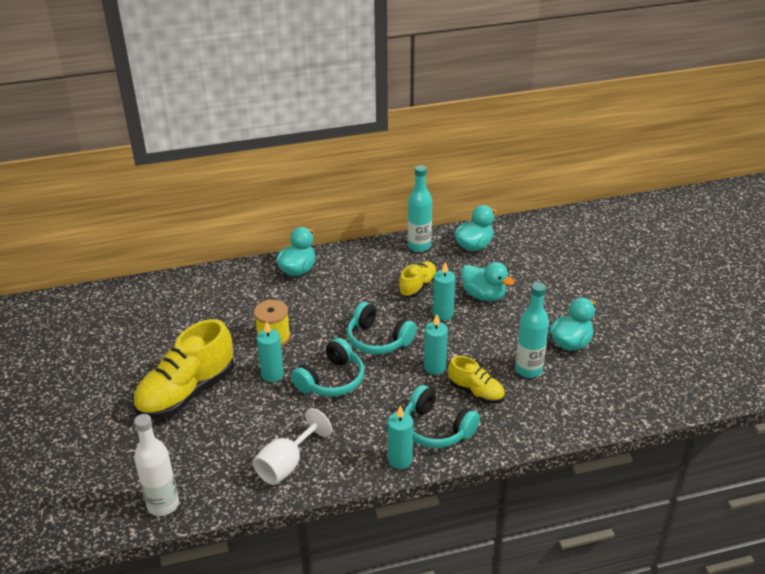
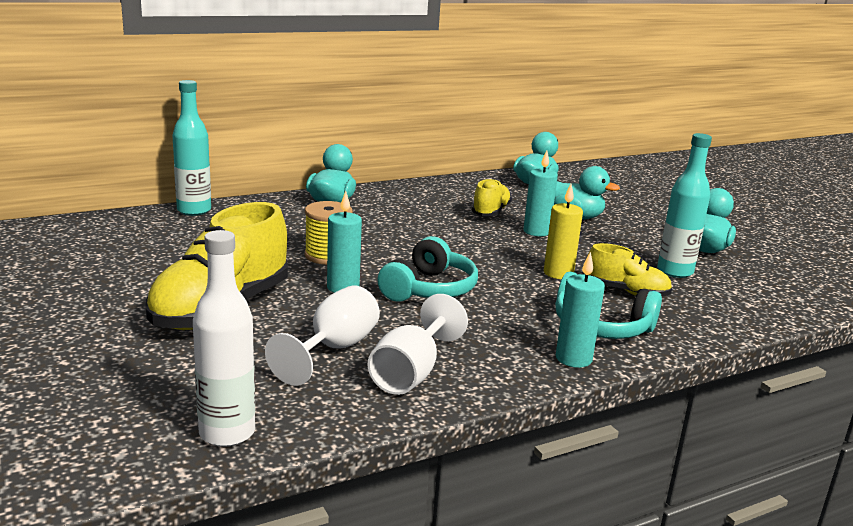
camera: 15 degrees left, 15 degrees down
(246, 437) = (334, 349): none -> white goblet
(378, 340) = (469, 253): turquoise headphones -> none
(419, 246) = (471, 184): turquoise bottle -> turquoise bottle (194, 210)
(435, 367) = (558, 273): turquoise candle -> yellow candle

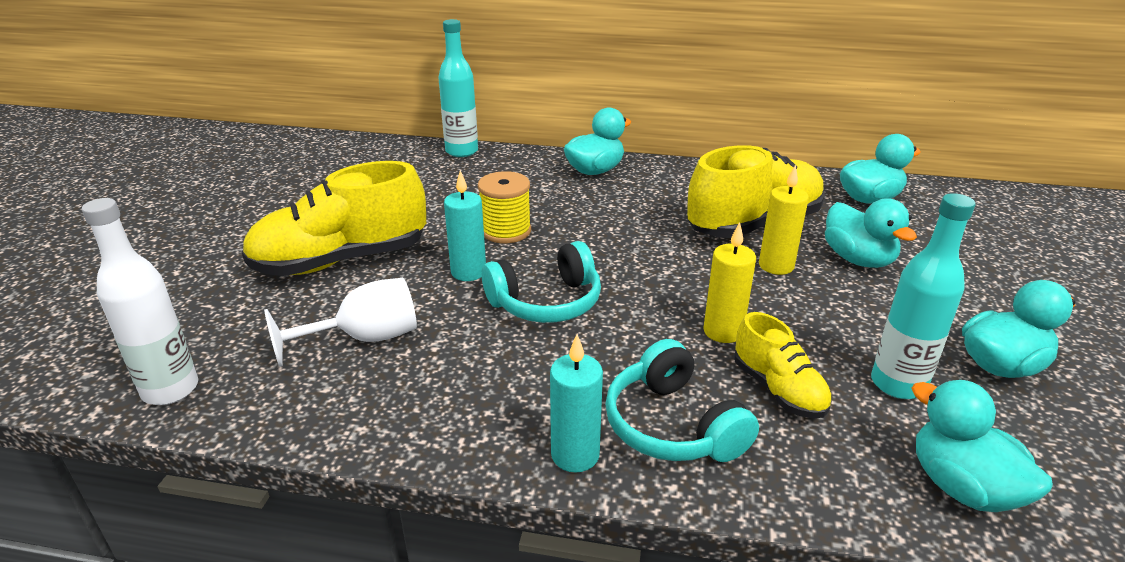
camera: 40 degrees right, 10 degrees up
(411, 373) = (389, 396): white goblet -> none
(490, 212) = (753, 224): yellow shoe -> yellow shoe, size x1.87
(536, 232) = (776, 266): turquoise candle -> yellow candle
(756, 305) = (962, 487): none -> turquoise duck

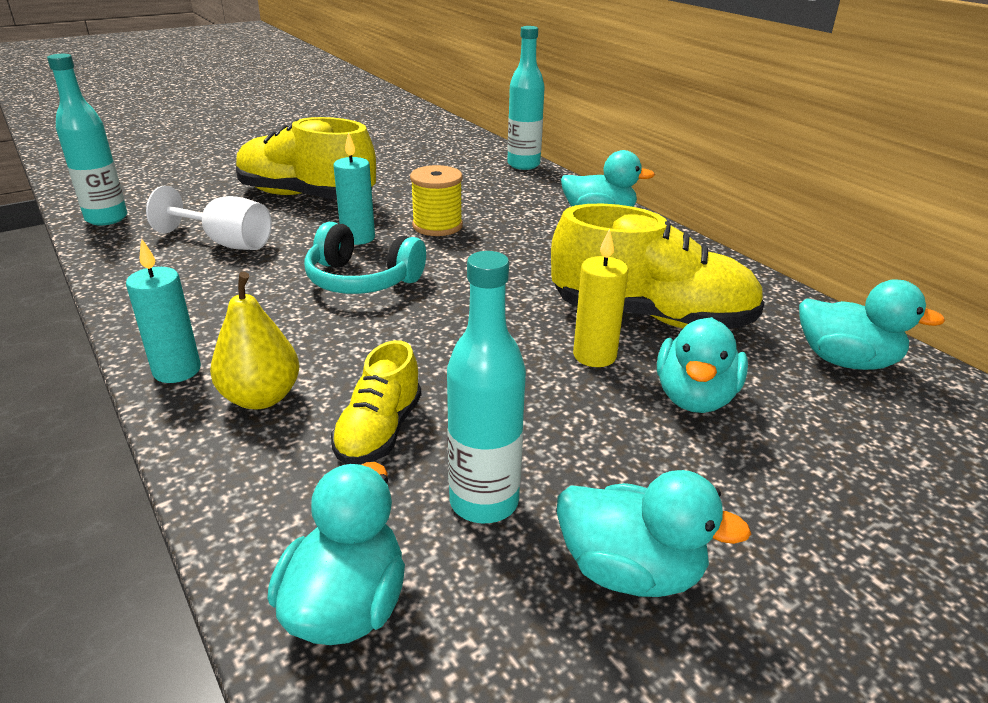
camera: 45 degrees right, 0 degrees up
(170, 390) = (106, 218): white bottle -> turquoise bottle
(672, 425) = (261, 397): turquoise headphones -> yellow pear
(723, 331) = (434, 370): yellow candle -> none

